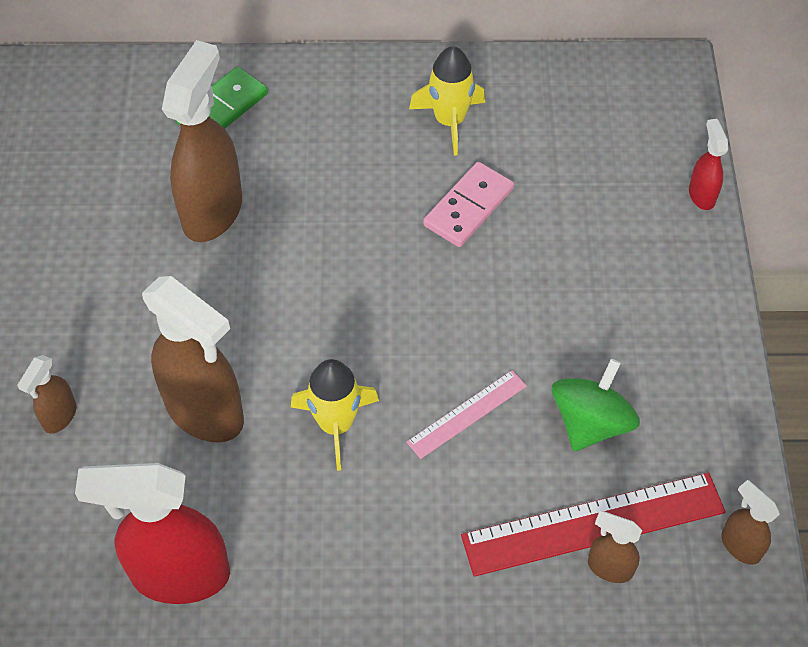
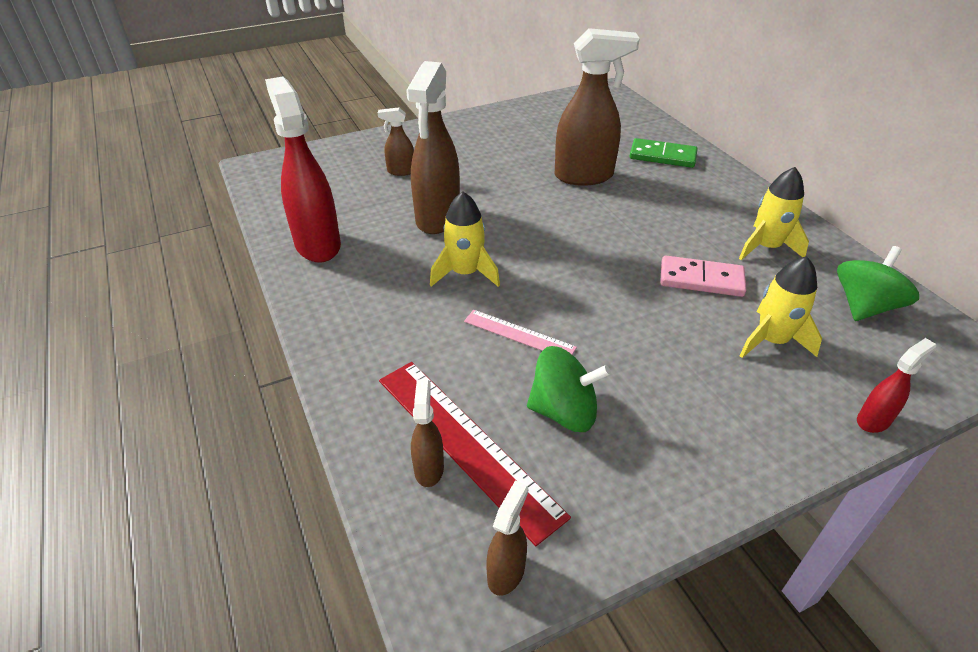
camera: 65 degrees right, 15 degrees down
(573, 104) = (864, 306): none -> green spinning top
(580, 204) = (771, 340): none -> yellow rocket

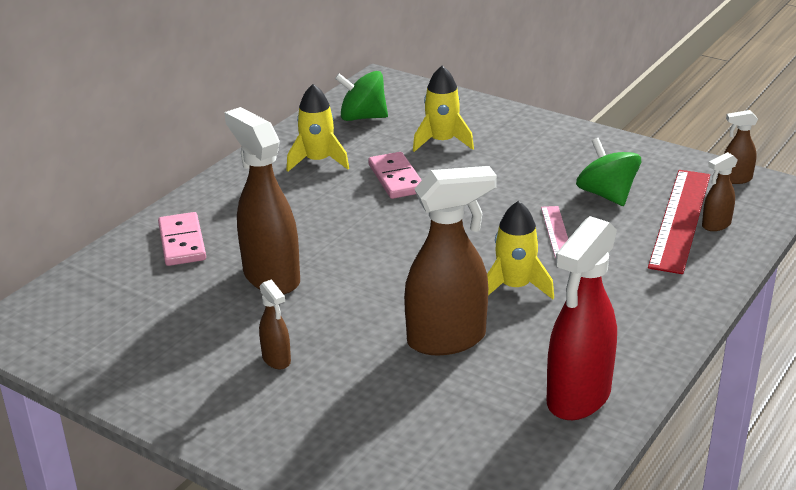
camera: 120 degrees left, 10 degrees down
(400, 171) = (377, 412): brown spray bottle -> brown spray bottle (276, 359)
(662, 156) = (182, 242): green domino -> pink domino
(873, 420) = (481, 104): red spray bottle -> none

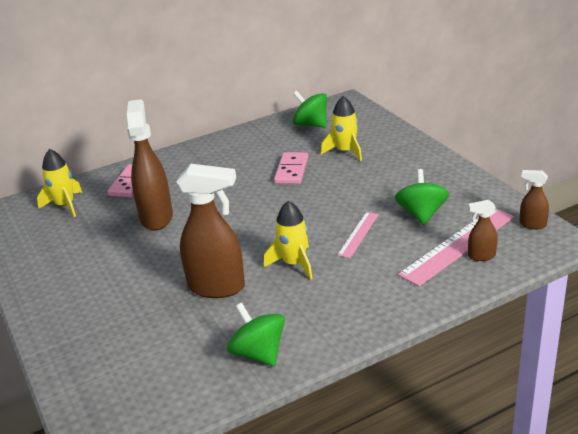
camera: 30 degrees right, 0 degrees up
(276, 359) = (109, 271): brown spray bottle -> none
(318, 161) = (255, 148): yellow rocket -> yellow rocket (65, 205)
(578, 398) = (258, 353): red spray bottle -> green spinning top
(681, 219) = (458, 245): red ruler -> pink ruler

